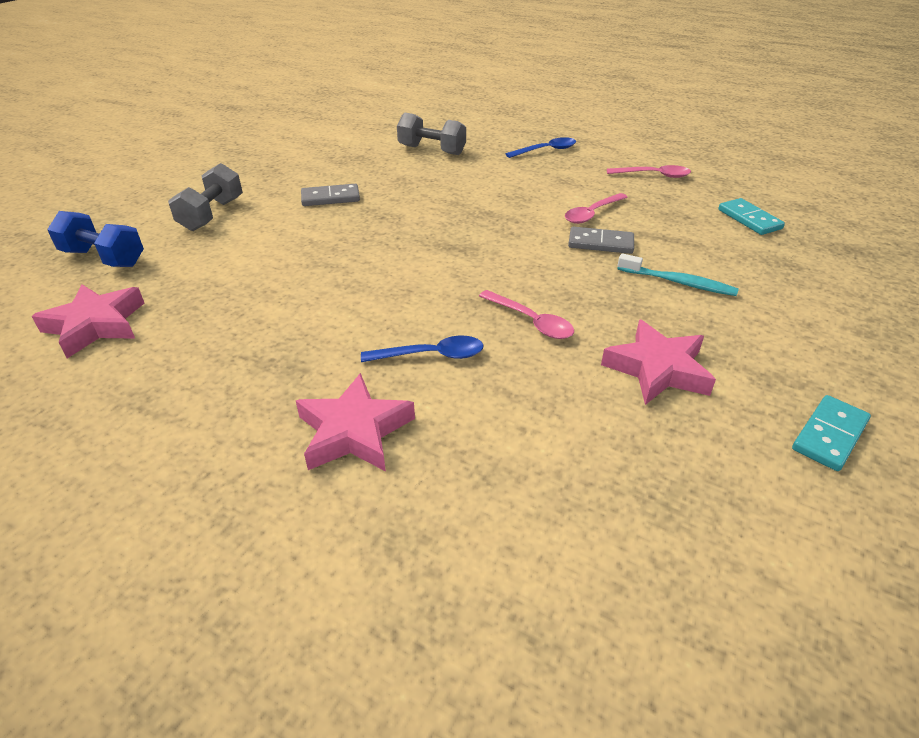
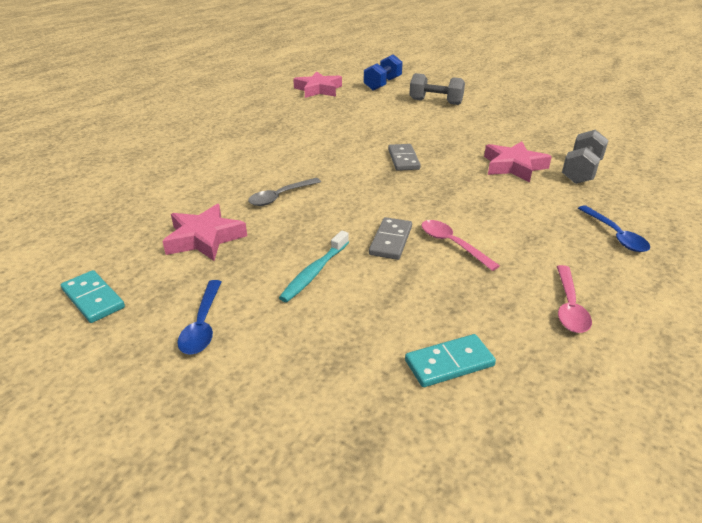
camera: 95 degrees right, 5 degrees down
(330, 198) = (466, 133): grey domino -> grey domino (403, 159)
(354, 431) = (207, 144): pink star -> pink star (513, 166)
(431, 355) = (258, 163): blue spoon -> blue spoon (202, 325)
(531, 321) = (280, 196): pink spoon -> grey spoon

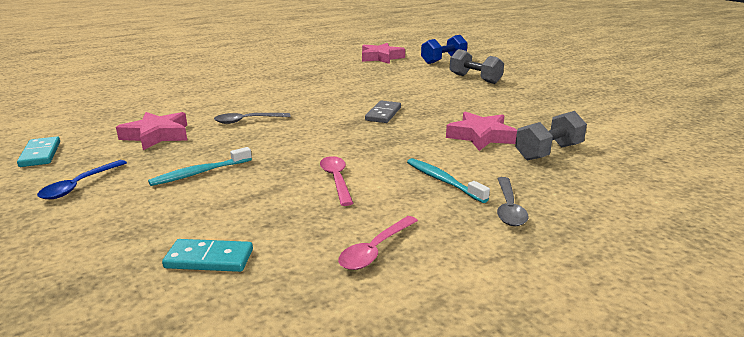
camera: 25 degrees right, 10 degrees down
(390, 241) = (288, 166): grey domino -> none
(538, 221) = (443, 181): none -> turquoise toothbrush
(615, 235) = (508, 208): blue spoon -> grey spoon

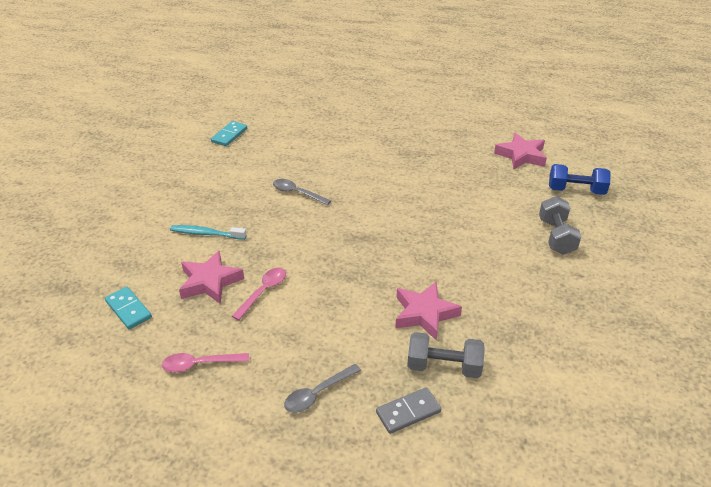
camera: 45 degrees right, 15 degrees up
(40, 154) = (159, 164): turquoise domino -> turquoise domino (229, 135)
(79, 185) = (145, 207): blue spoon -> none
(157, 135) = (230, 179): pink star -> pink star (210, 282)
(383, 114) = (396, 240): grey domino -> grey domino (408, 412)
(443, 181) = (321, 339): turquoise toothbrush -> none

